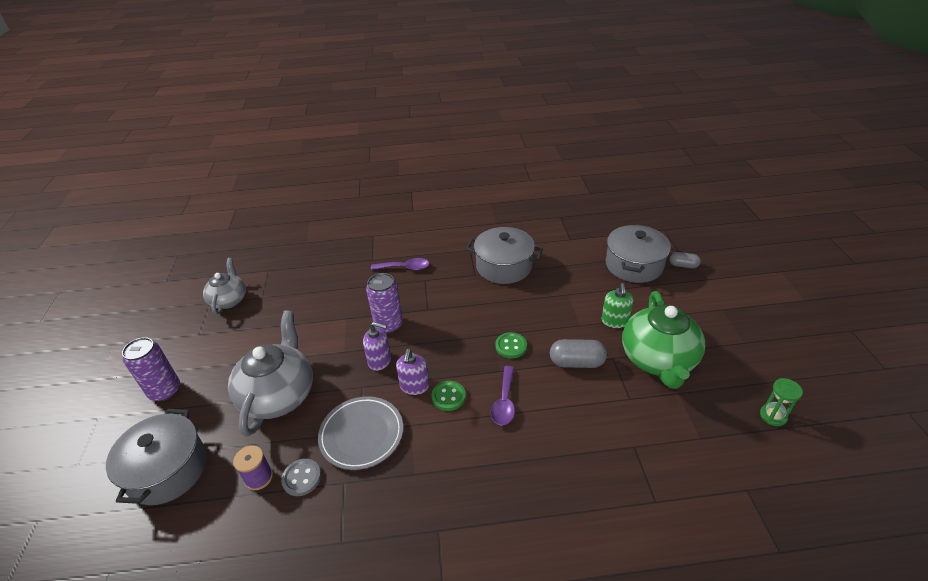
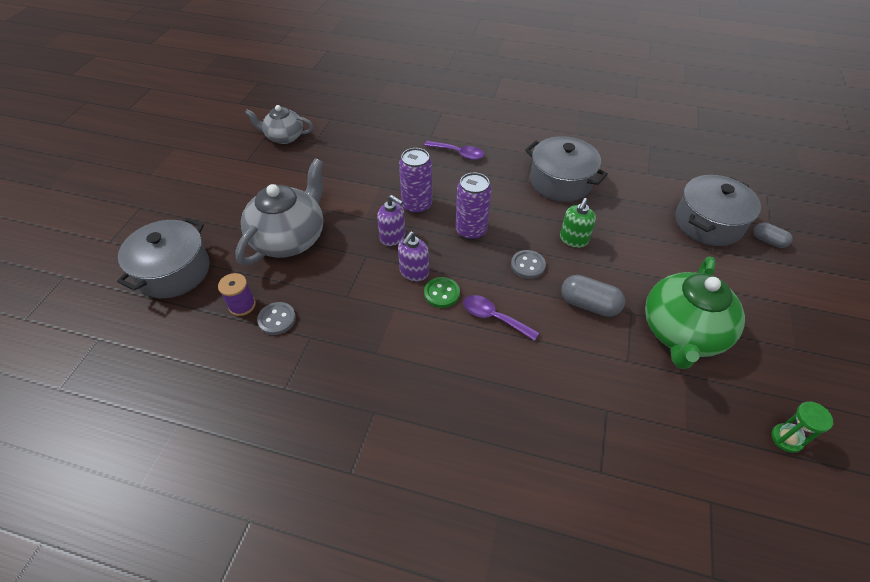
camera: 20 degrees right, 10 degrees up
(165, 391) = (199, 202): purple can -> purple can (471, 230)
(229, 300) = (284, 137): grey teapot -> grey teapot turned 105 degrees counterclockwise
(361, 434) = (345, 300): grey plate -> none
(504, 402) = (494, 317): purple spoon -> purple spoon turned 90 degrees clockwise
(511, 346) = (527, 265): green button -> grey button
(614, 321) = (653, 276): green soap dispenser -> green soap dispenser (573, 239)

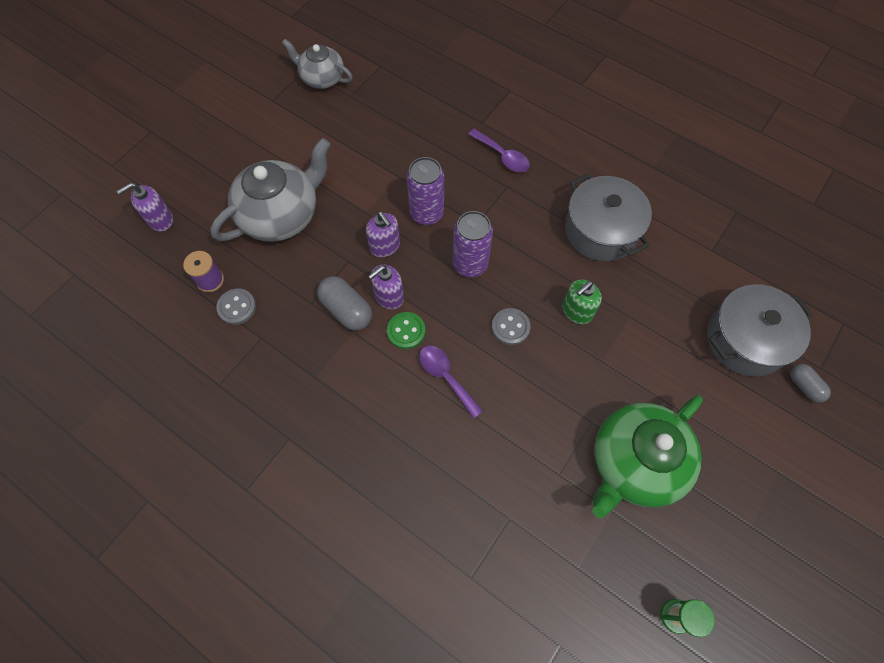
camera: 20 degrees right, 15 degrees up
(173, 271) = (160, 220): grey pot -> purple soap dispenser
(589, 304) = (552, 396): grey capsule -> grey capsule (346, 310)

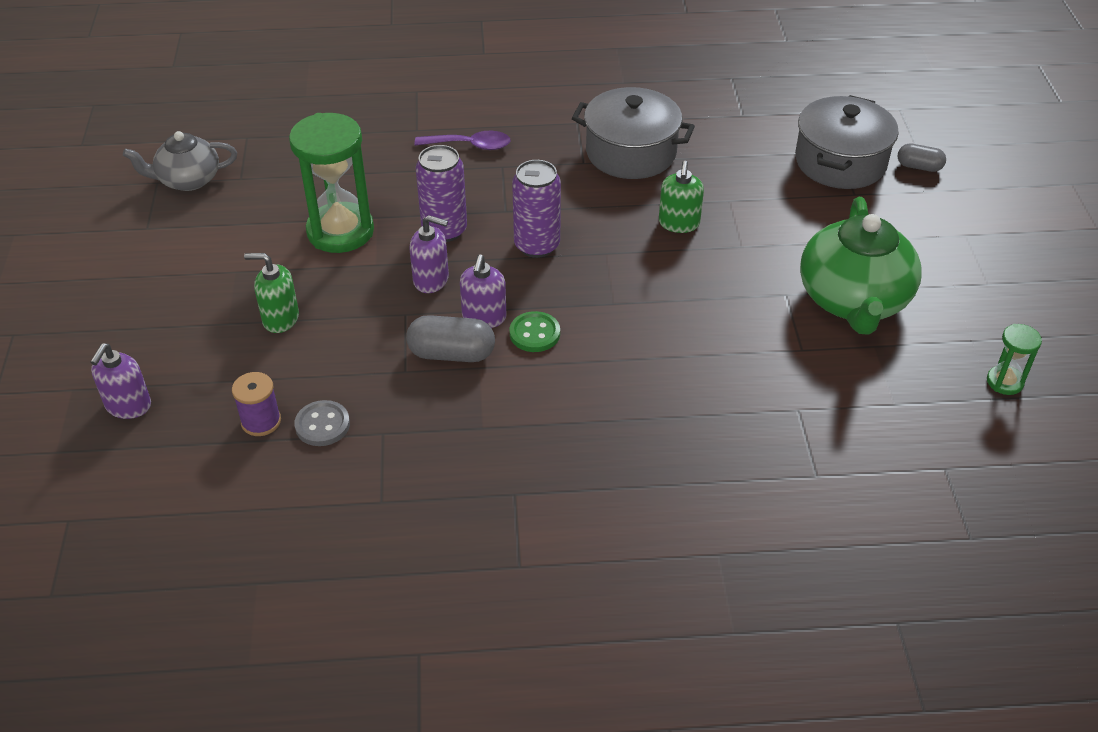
camera: 40 degrees left, 20 degrees down
(281, 215) = (280, 319): grey teapot -> green soap dispenser
(368, 173) = (340, 231): none -> green hourglass
(446, 377) = (617, 344): purple spoon -> none
(510, 327) = (633, 270): grey button -> none

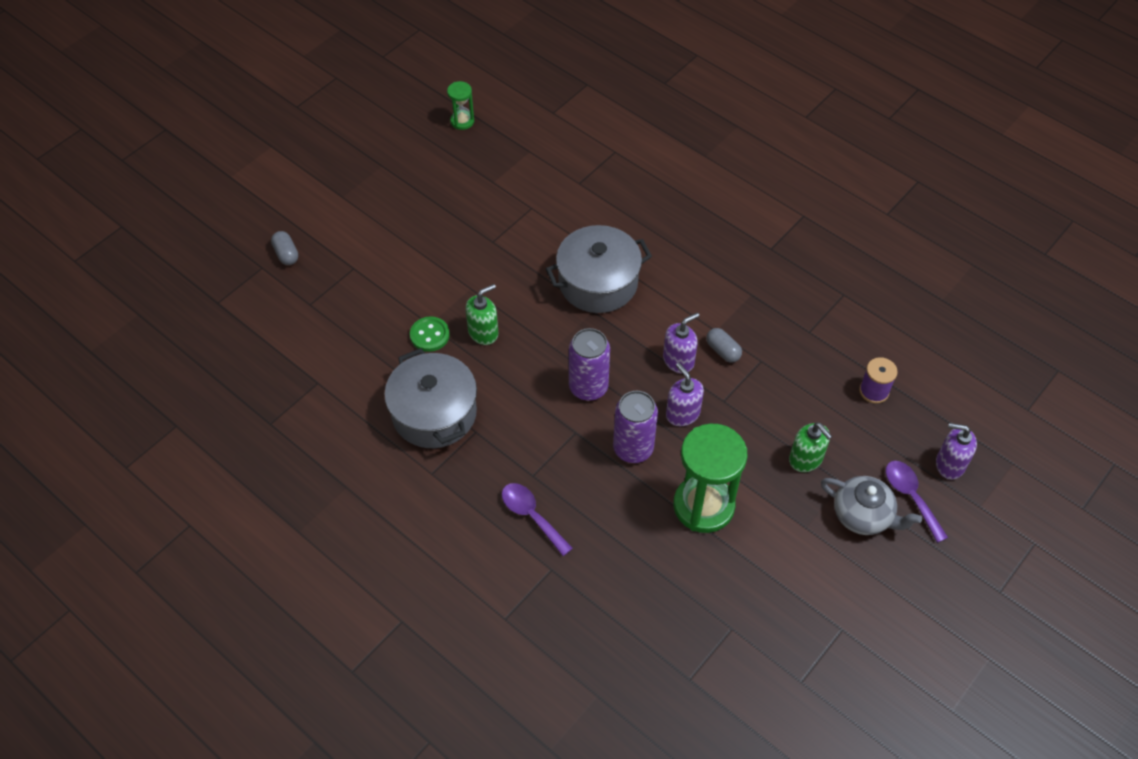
camera: 135 degrees left, 10 degrees up
(128, 406) = (949, 464): purple soap dispenser -> purple soap dispenser turned 135 degrees counterclockwise
(150, 353) = (911, 497): none -> purple spoon
(188, 180) = (774, 662): grey teapot -> grey teapot (863, 515)
(322, 425) = (839, 362): grey button -> none
(451, 354) = (723, 351): grey capsule -> grey capsule, size x0.62
(534, 333) = (661, 327): green button -> green button (429, 335)
(840, 162) = (322, 295): grey pot -> grey pot (598, 282)
(853, 300) = (463, 210): green teapot -> none

